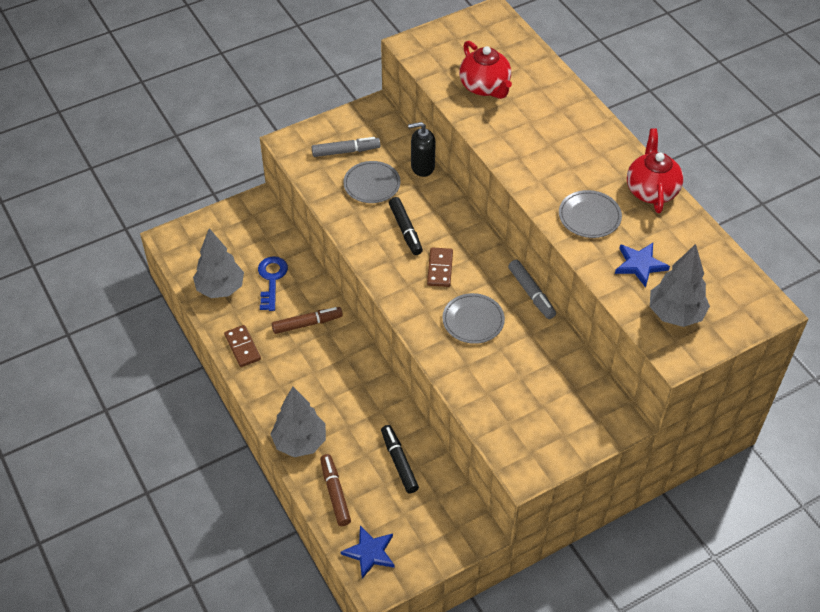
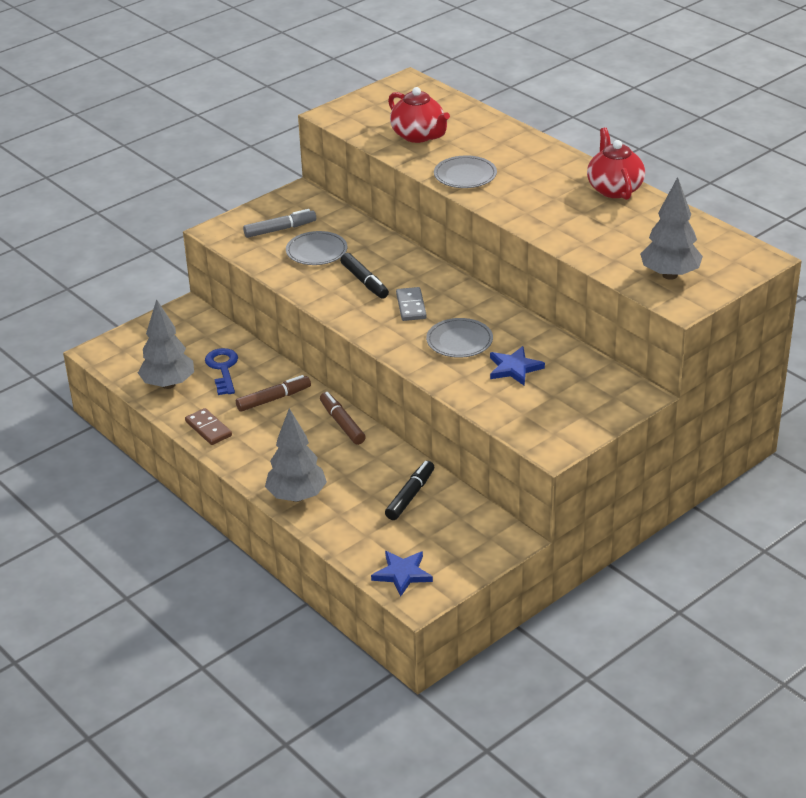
camera: 10 degrees left, 15 degrees down
(335, 493) = (349, 532): brown marker -> brown marker (342, 423)
(399, 462) = (410, 496): black marker -> black marker turned 60 degrees clockwise
(422, 167) = (366, 230): black soap dispenser -> none
(440, 268) = (411, 306): brown domino -> grey domino
(531, 293) = (513, 311): grey marker -> none
(589, 216) = (559, 216): grey plate -> grey plate (465, 175)
(640, 265) = (622, 244): blue star -> blue star (514, 368)

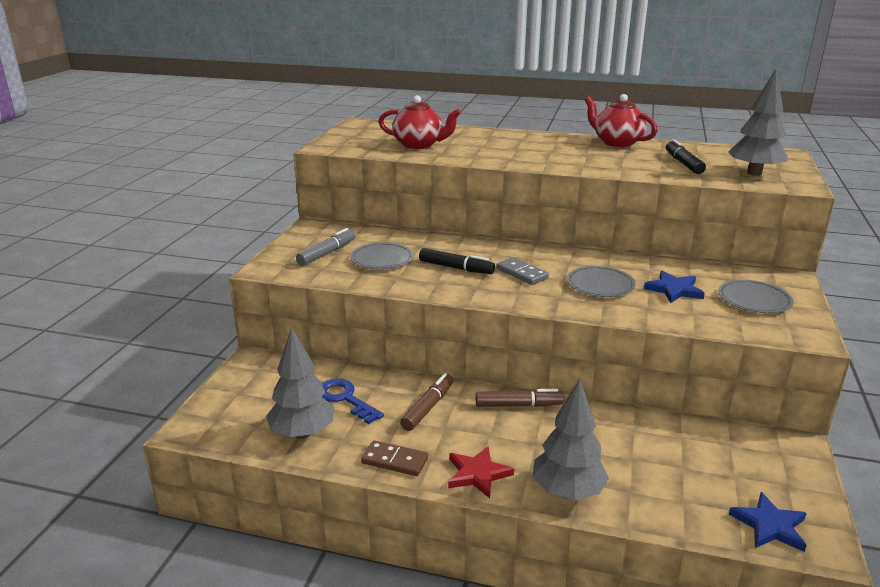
camera: 35 degrees left, 10 degrees down
(252, 460) = (478, 474): none -> red star
(342, 423) = (518, 405): brown marker -> brown marker turned 150 degrees clockwise
(410, 496) = (664, 444): black marker -> black marker (683, 163)
(465, 175) = (496, 156): grey plate -> grey plate (754, 300)

